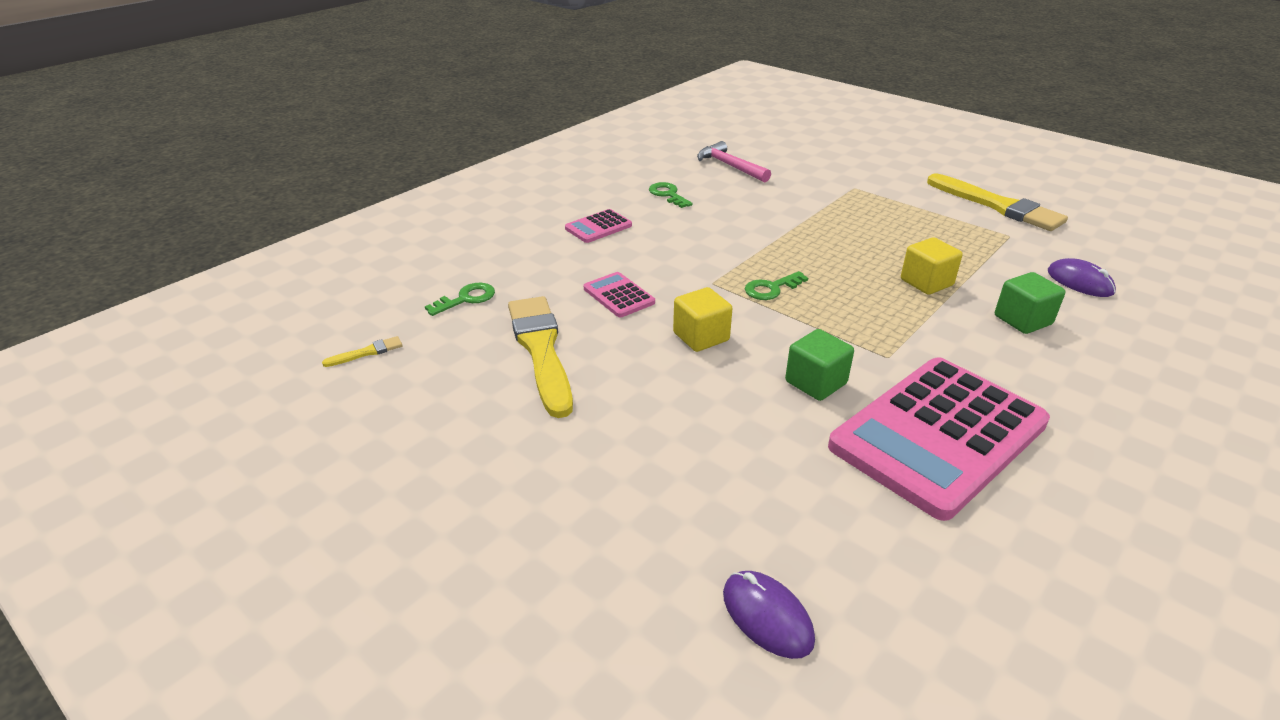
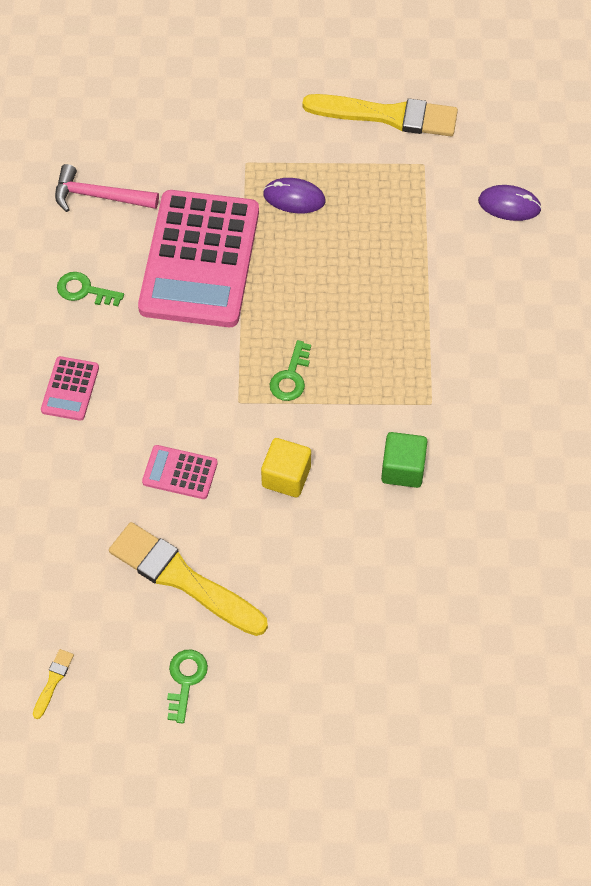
camera: 40 degrees left, 25 degrees up
(466, 299) = (60, 567): green key -> green key (185, 680)
(767, 616) = (511, 683): purple mouse -> purple mouse (294, 198)
(926, 282) = (400, 285): yellow cube -> none
(938, 435) = (511, 466): pink calculator -> pink calculator (199, 260)
(1022, 320) = (495, 290): green cube -> none

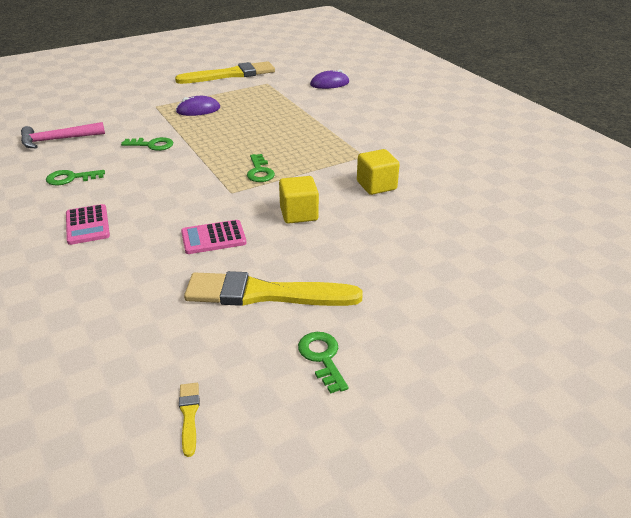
camera: 30 degrees left, 25 degrees down
(199, 260) = (152, 145): pink calculator -> green key
(403, 469) = (376, 185): green cube -> yellow cube

